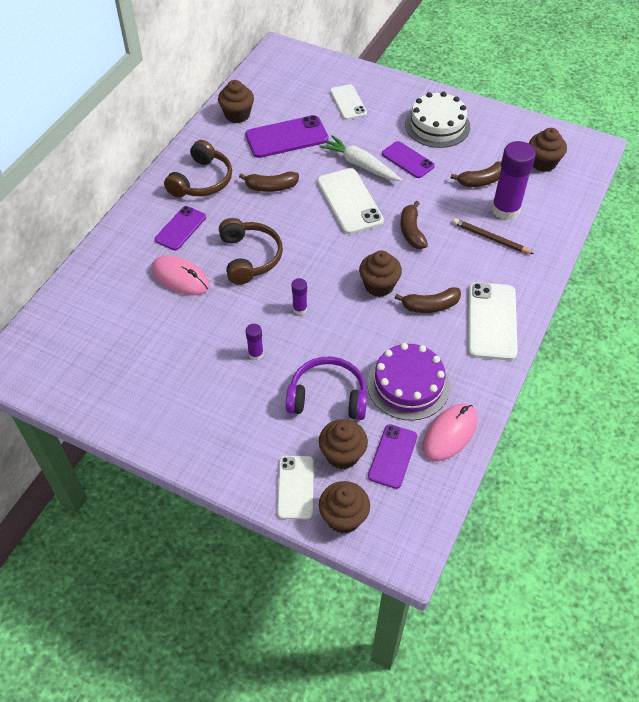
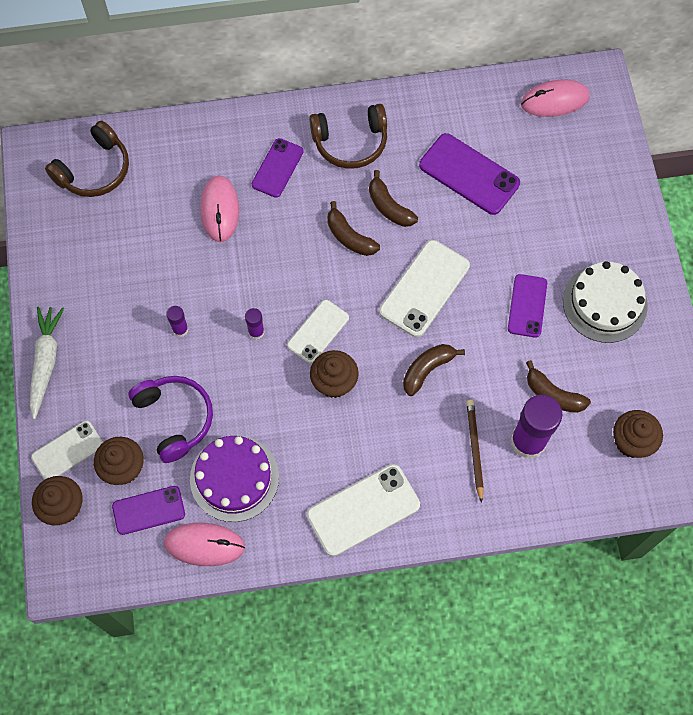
camera: 55 degrees right, 15 degrees up
(180, 228) = (277, 168): purple phone -> purple phone turned 60 degrees counterclockwise
(237, 115) = (464, 109): brown cupcake -> none
(249, 257) = (286, 249): brown headphones -> brown headphones (94, 170)
(275, 74) = (554, 100): none -> pink mouse
(348, 102) = (568, 196): white phone -> white phone (318, 331)
(360, 165) = (484, 266): white carrot -> white carrot (46, 362)
(430, 306) = (342, 443): brown banana -> brown banana (349, 237)

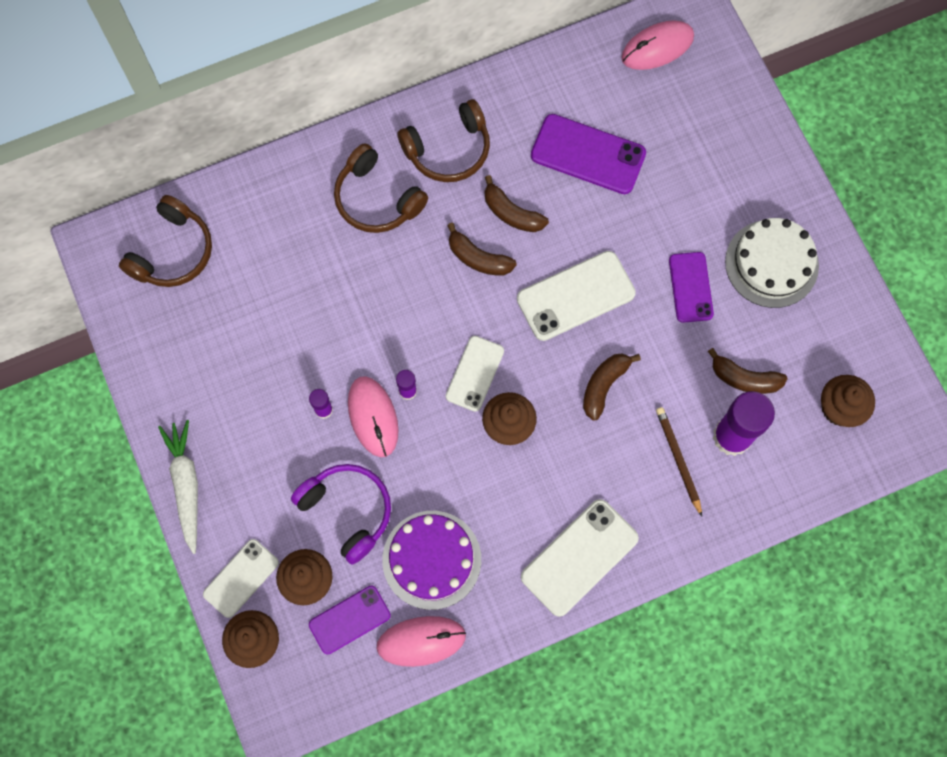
camera: 15 degrees left, 5 degrees up
(220, 210) = (327, 263): pink mouse -> pink mouse (373, 417)
(277, 168) = (377, 199): purple phone -> brown headphones
(424, 288) = (575, 296): white phone -> white phone turned 45 degrees clockwise

